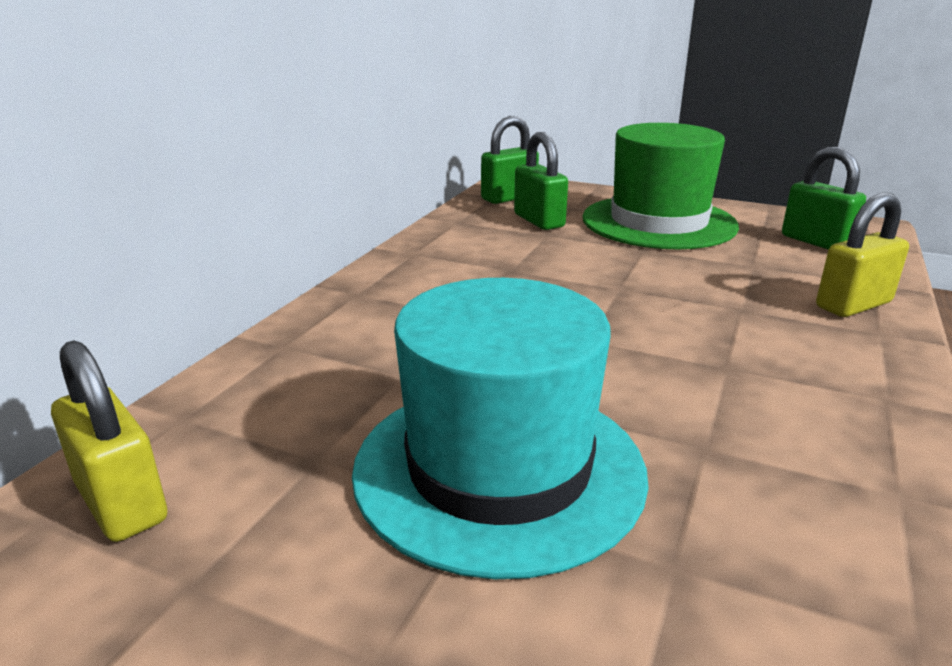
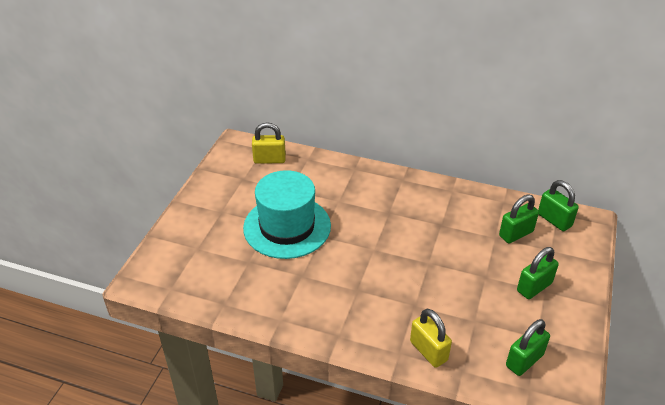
camera: 85 degrees right, 15 degrees up
(121, 502) = (269, 159): yellow padlock -> yellow padlock turned 45 degrees clockwise
(658, 222) = (534, 287): green hat -> green padlock

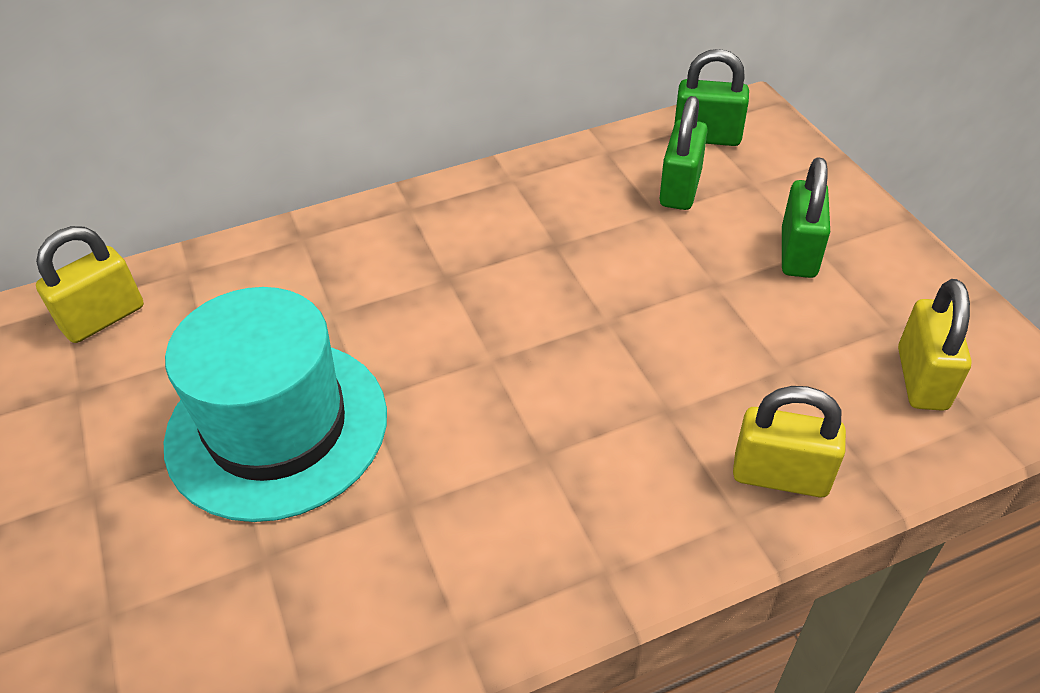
camera: 40 degrees left, 5 degrees up
(524, 360) = (921, 379): green padlock -> yellow padlock

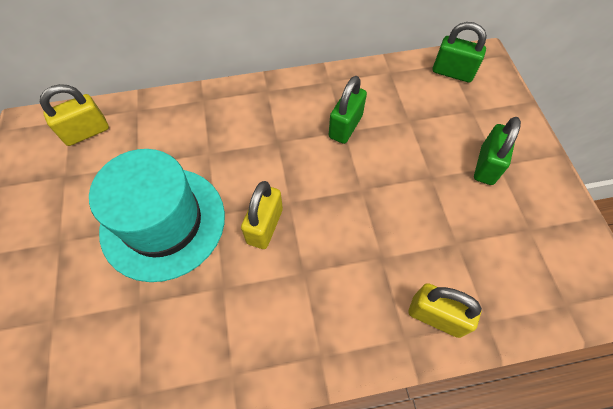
camera: 10 degrees right, 15 degrees up
(680, 189) = (427, 106): green padlock -> green padlock (345, 126)
(921, 379) = (538, 268): yellow padlock -> yellow padlock (265, 226)

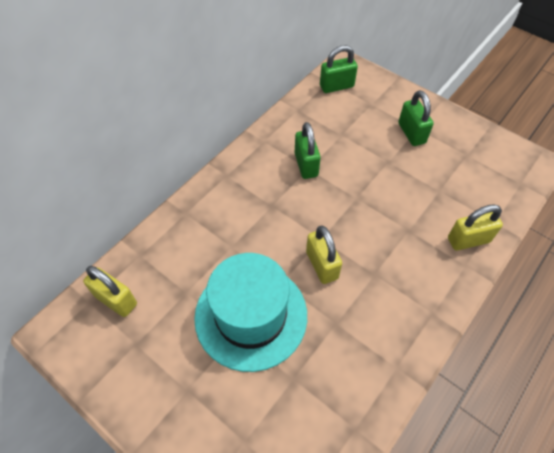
camera: 40 degrees left, 5 degrees down
(86, 132) = (116, 300): yellow padlock -> yellow padlock turned 75 degrees counterclockwise

